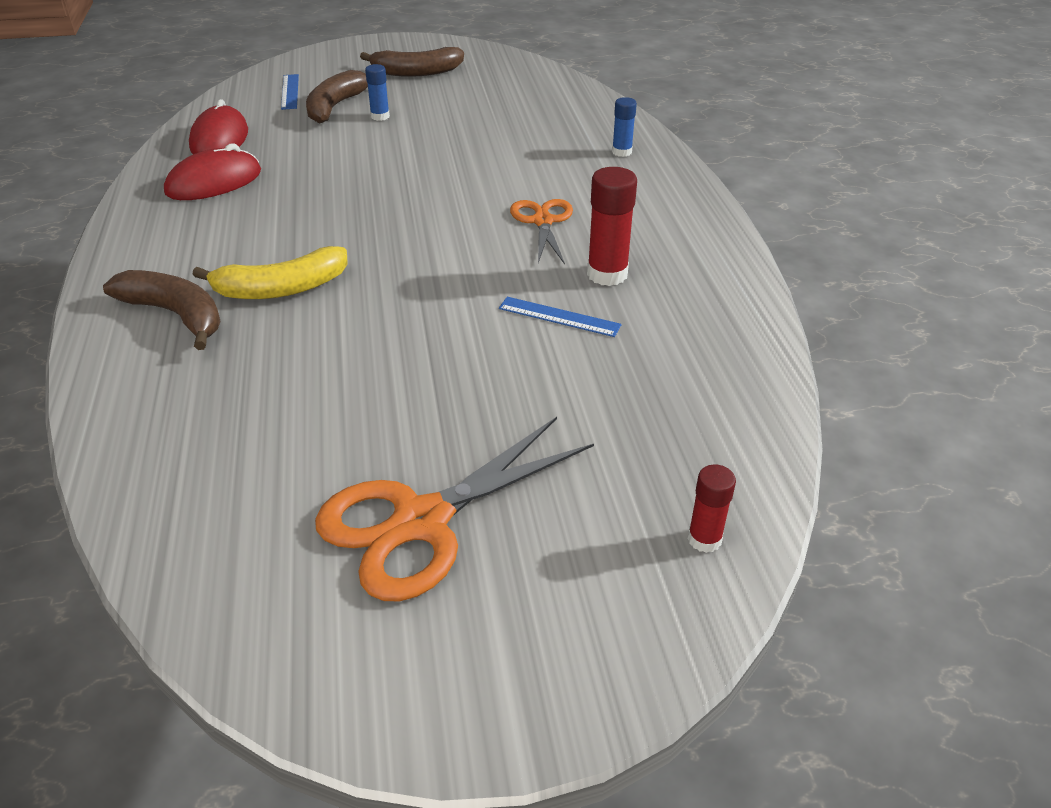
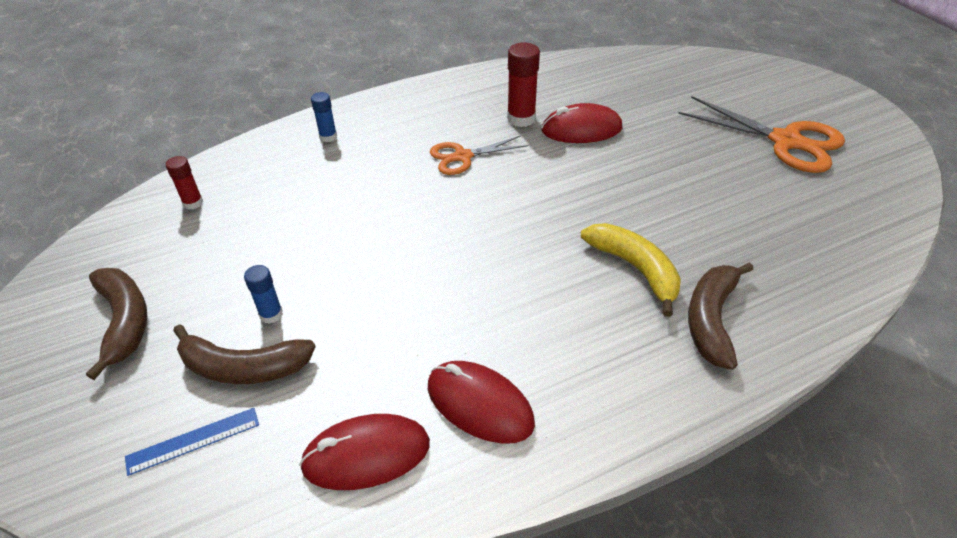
camera: 105 degrees left, 5 degrees up
(559, 317) = (581, 129): blue ruler -> red mouse
(704, 539) = (719, 66): red glue stick -> red glue stick (193, 203)

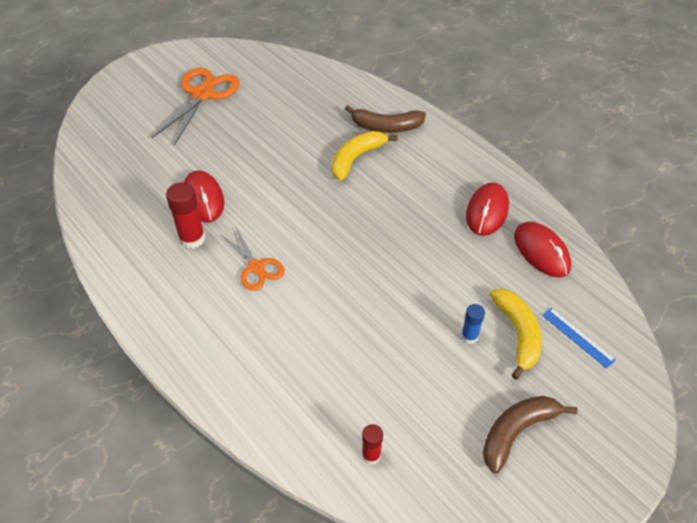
camera: 105 degrees left, 5 degrees up
(243, 367) = (517, 334): brown banana -> yellow banana
(328, 137) = (244, 379): blue glue stick -> none

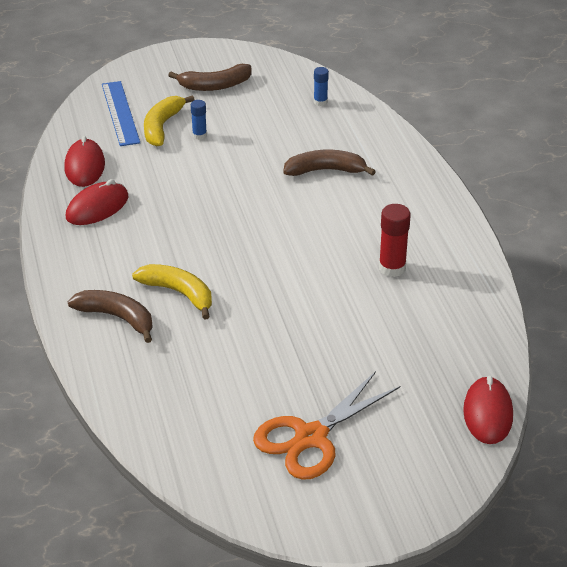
camera: 155 degrees left, 10 degrees down
(203, 199) = (365, 302): red mouse -> red mouse (488, 413)
(256, 267) = (342, 227): orange scissors -> none
(306, 335) = (325, 170): none -> brown banana
(356, 159) = (179, 293): yellow banana -> yellow banana turned 120 degrees counterclockwise
(371, 455) = (320, 102): red glue stick -> blue glue stick
(577, 337) = (120, 113): blue ruler -> blue ruler, size x1.67

